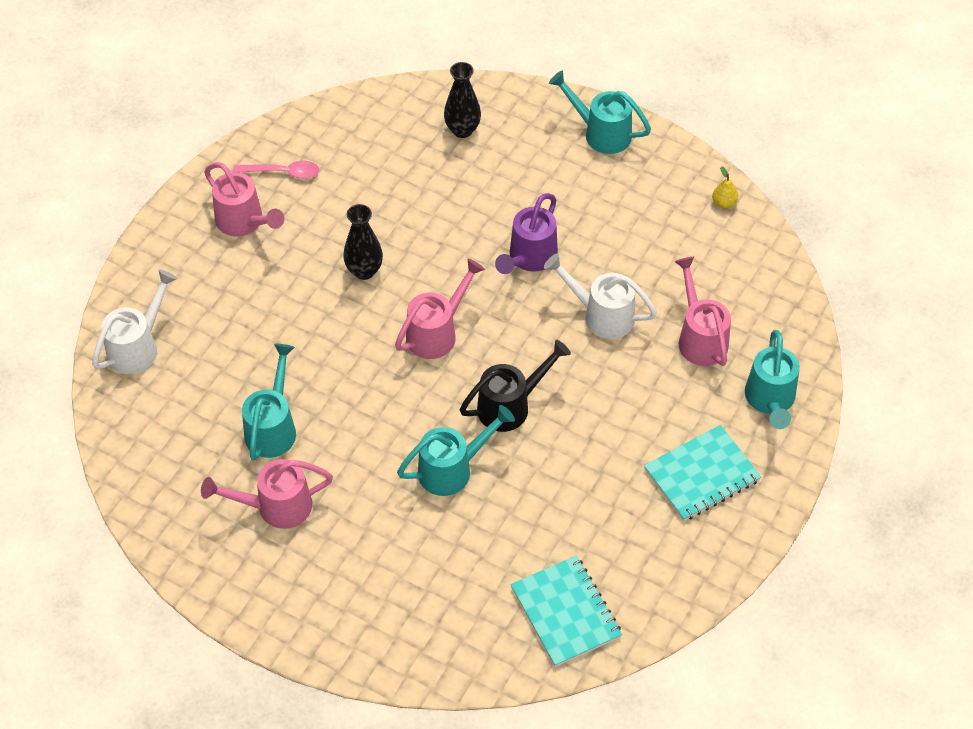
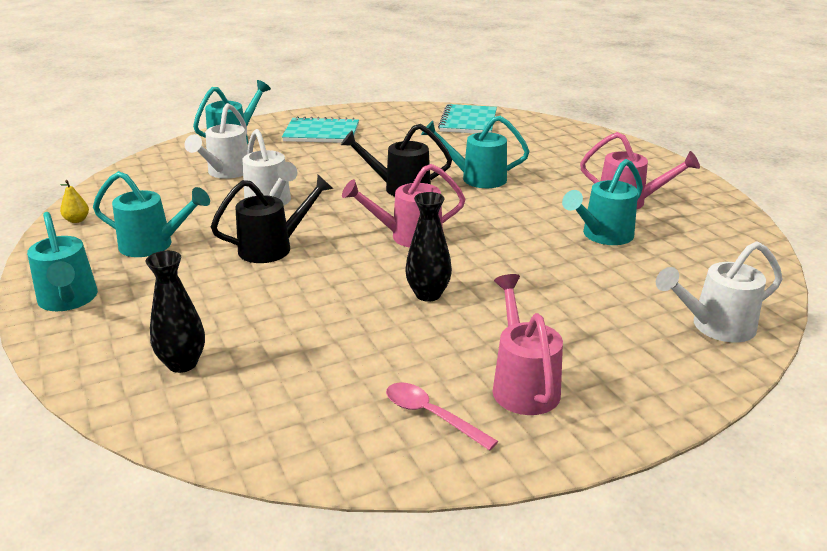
camera: 145 degrees left, 25 degrees down
(529, 258) = (273, 248): purple watering can -> black watering can
(623, 210) = (153, 245): none -> turquoise watering can
(700, 338) = (226, 172): pink watering can -> white watering can

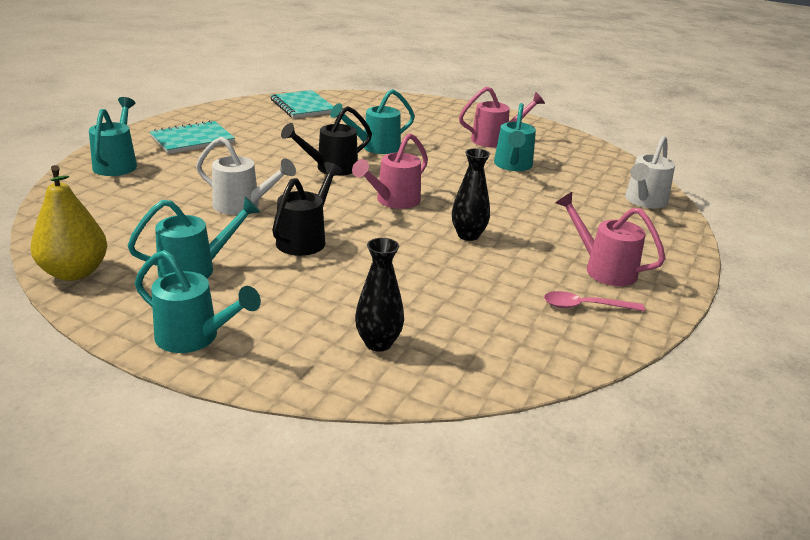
camera: 40 degrees left, 0 degrees up
(77, 220) = (74, 272): yellow pear -> yellow pear, size x2.33
(226, 172) = (158, 192): white watering can -> none

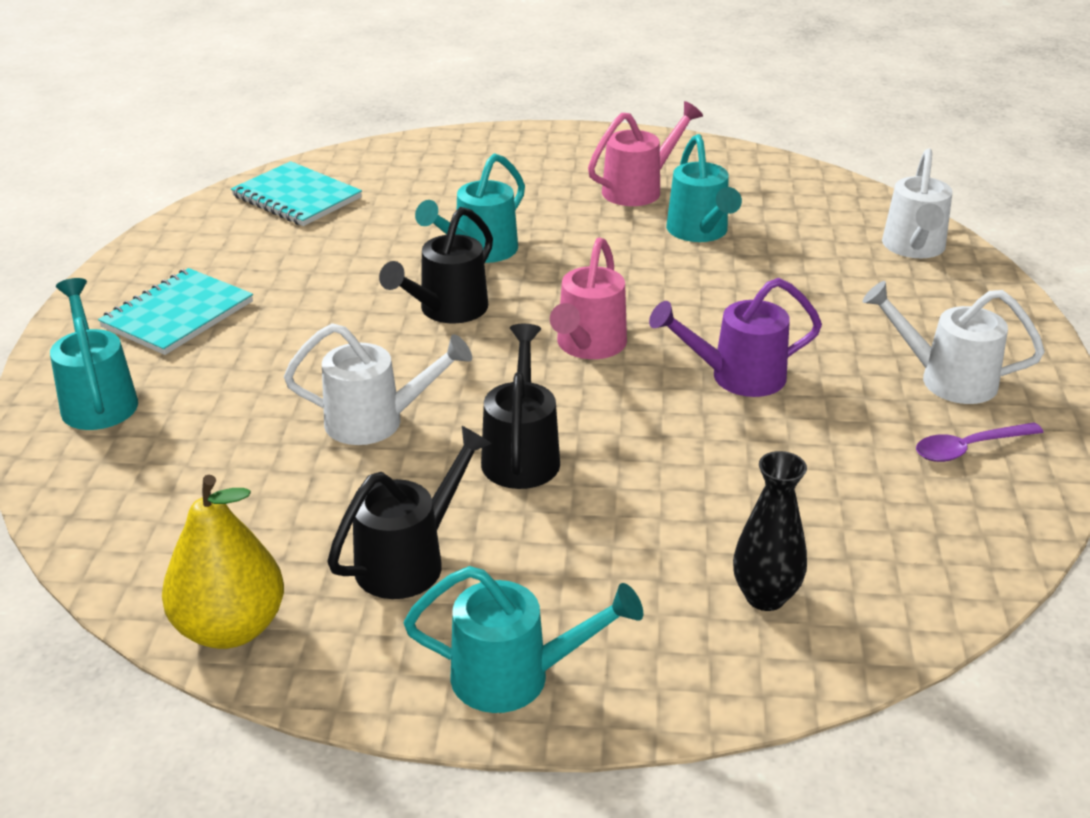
camera: 20 degrees left, 5 degrees up
(195, 269) = (409, 560): turquoise watering can -> black watering can
(468, 235) = (737, 377): black vase -> purple watering can
(585, 306) = (969, 448): pink spoon -> purple spoon
(604, 269) = (947, 380): pink watering can -> white watering can

